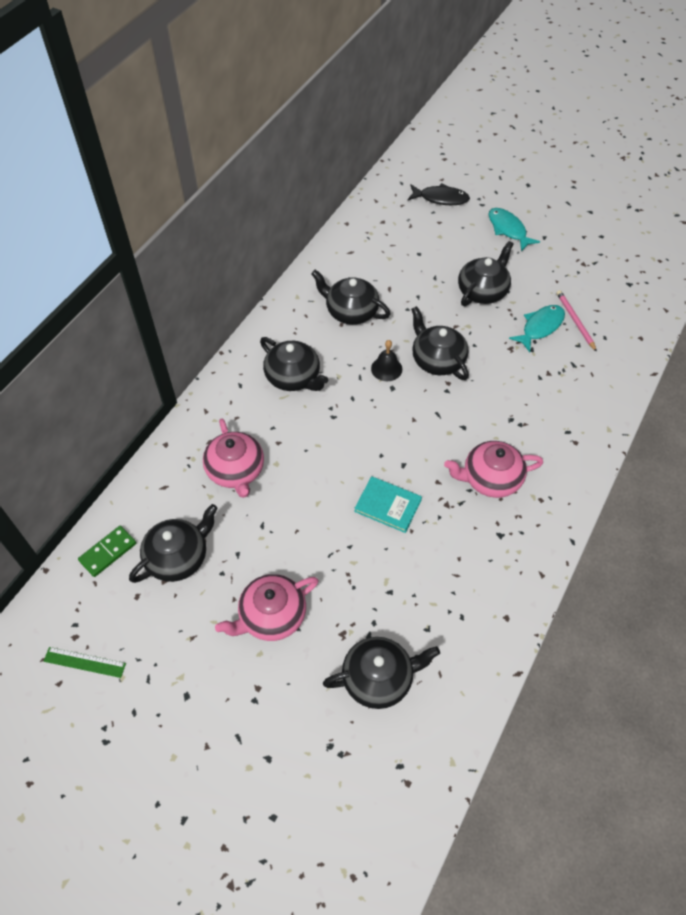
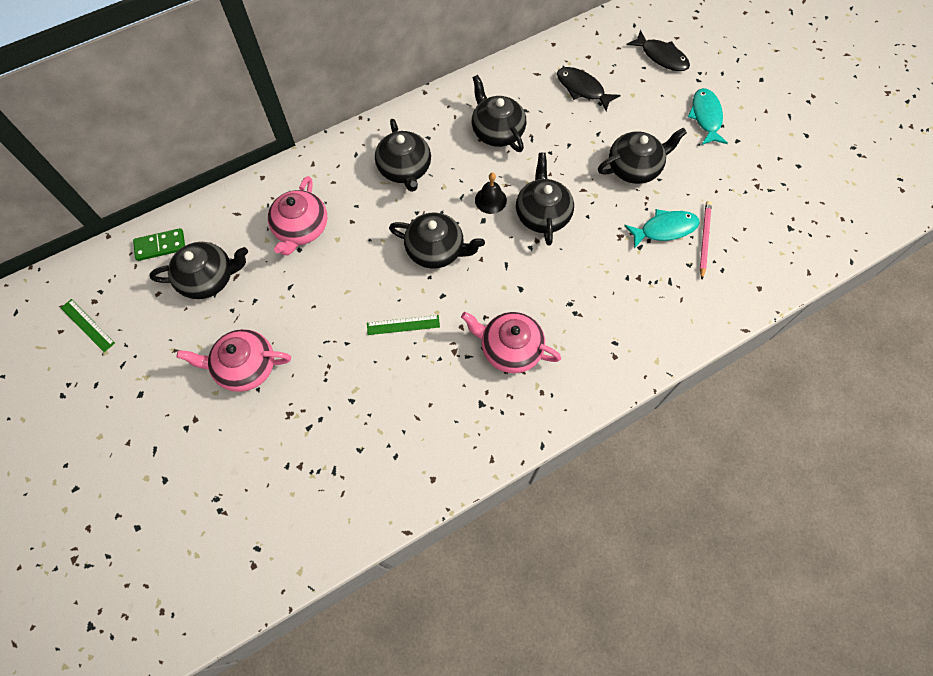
camera: 30 degrees right, 10 degrees up
(379, 678) = (291, 467): black teapot -> black teapot (436, 250)
(388, 505) = (403, 325): turquoise book -> green ruler
(396, 248) = (582, 89): none -> black fish

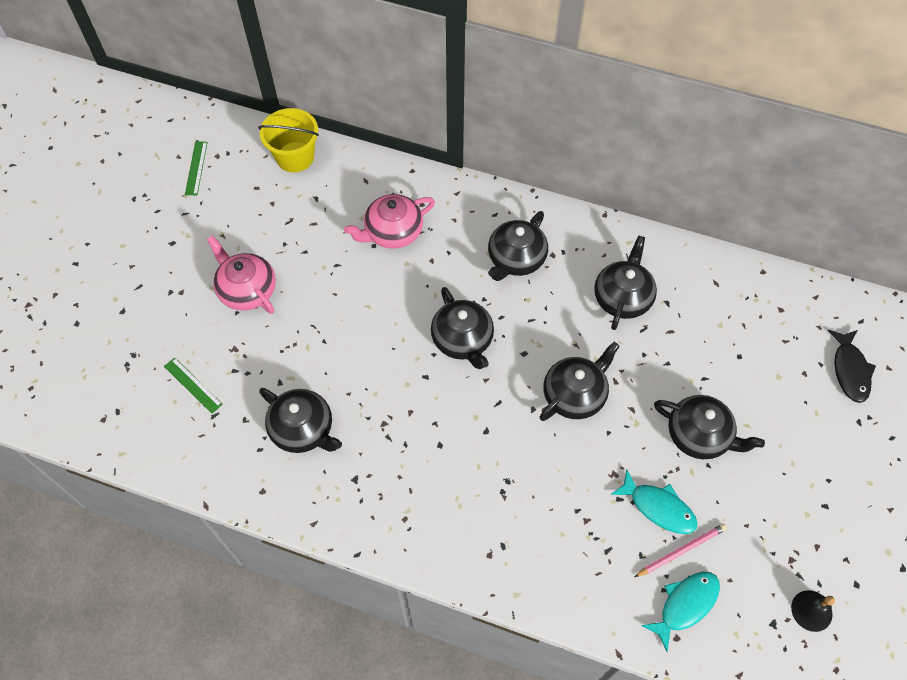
camera: 50 degrees right, 5 degrees down
(160, 246) = (295, 157): green domino -> yellow bucket
(208, 278) = (296, 208): black teapot -> black teapot (303, 429)
(403, 325) = (374, 368): green ruler -> green ruler (193, 385)
(490, 200) = (549, 344): black bell -> black bell (811, 610)
(510, 348) = (423, 464): pink teapot -> none
(582, 89) = (739, 331): black fish -> none
(706, 117) = (822, 458): turquoise fish -> turquoise fish (685, 605)

